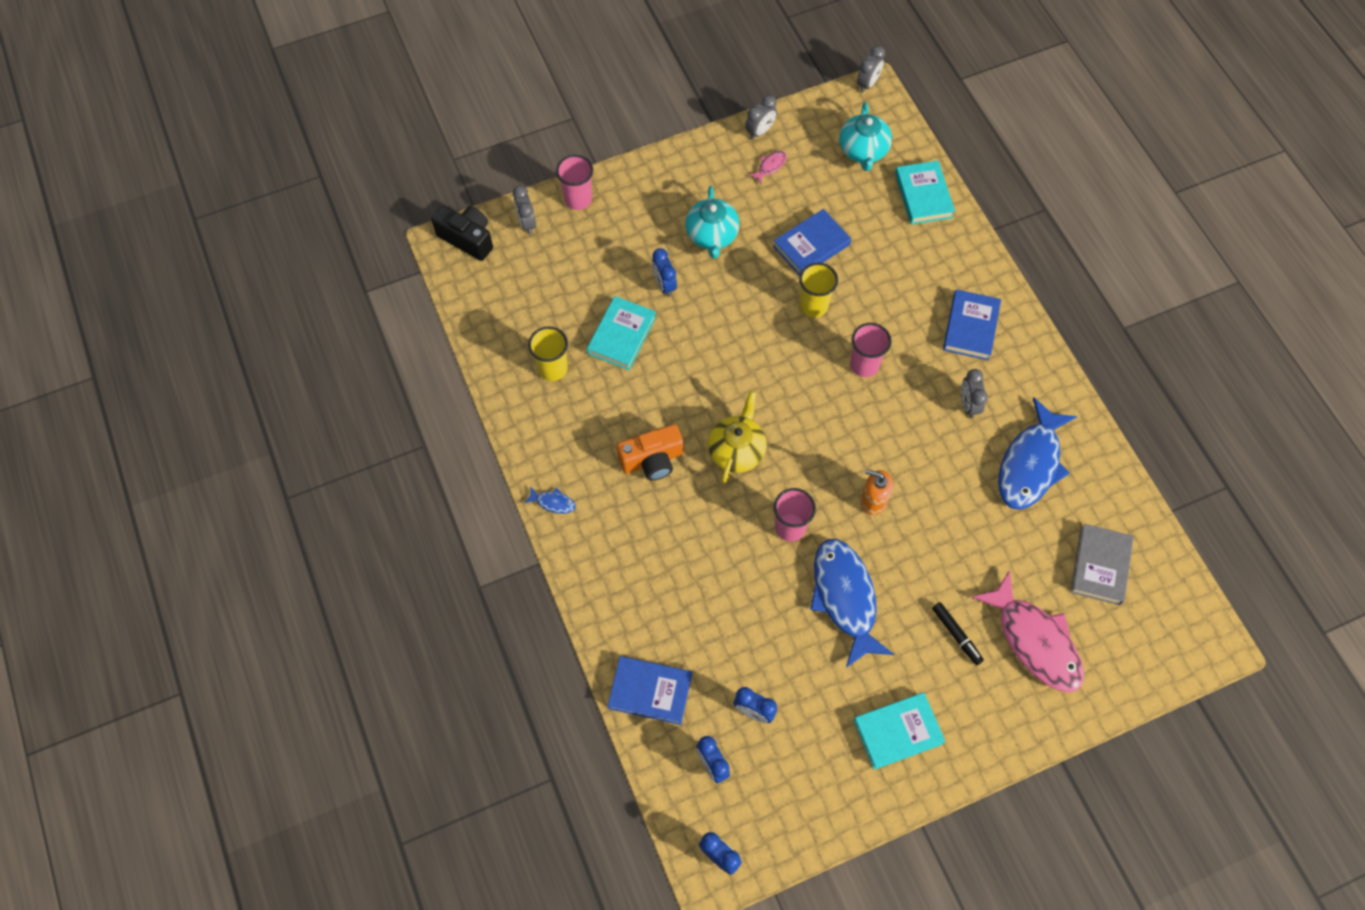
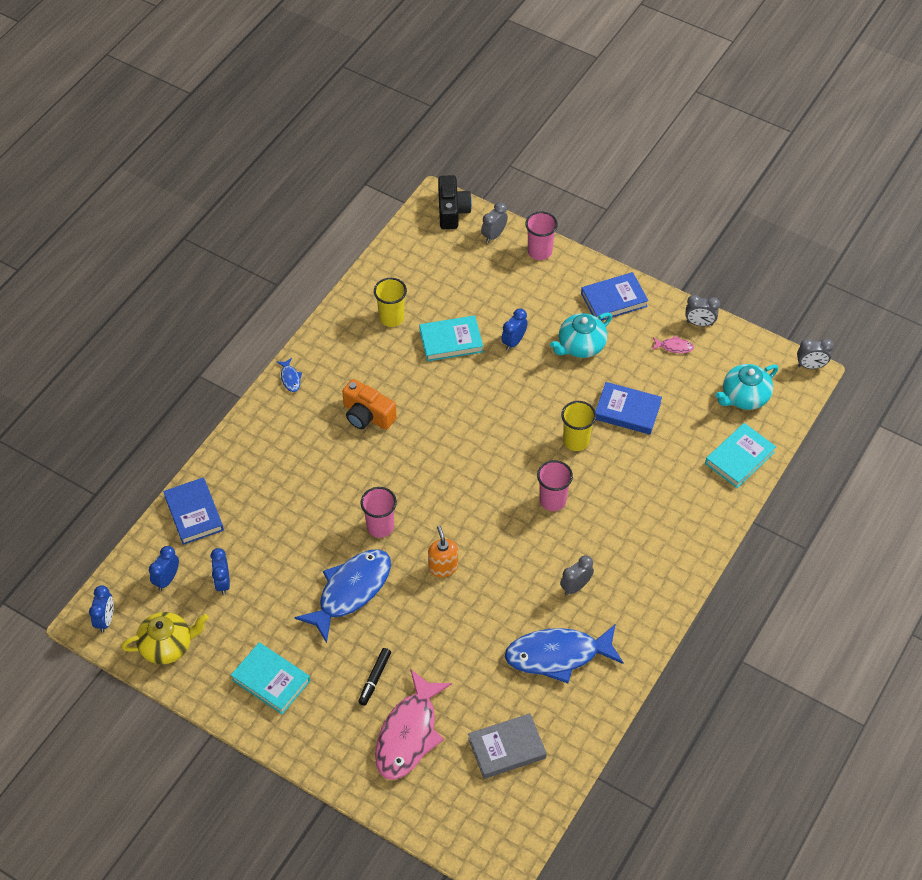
camera: 55 degrees right, 10 degrees down
(736, 450) = (415, 460): yellow teapot -> yellow teapot (167, 645)
(970, 327) = (646, 552): blue book -> blue book (614, 300)

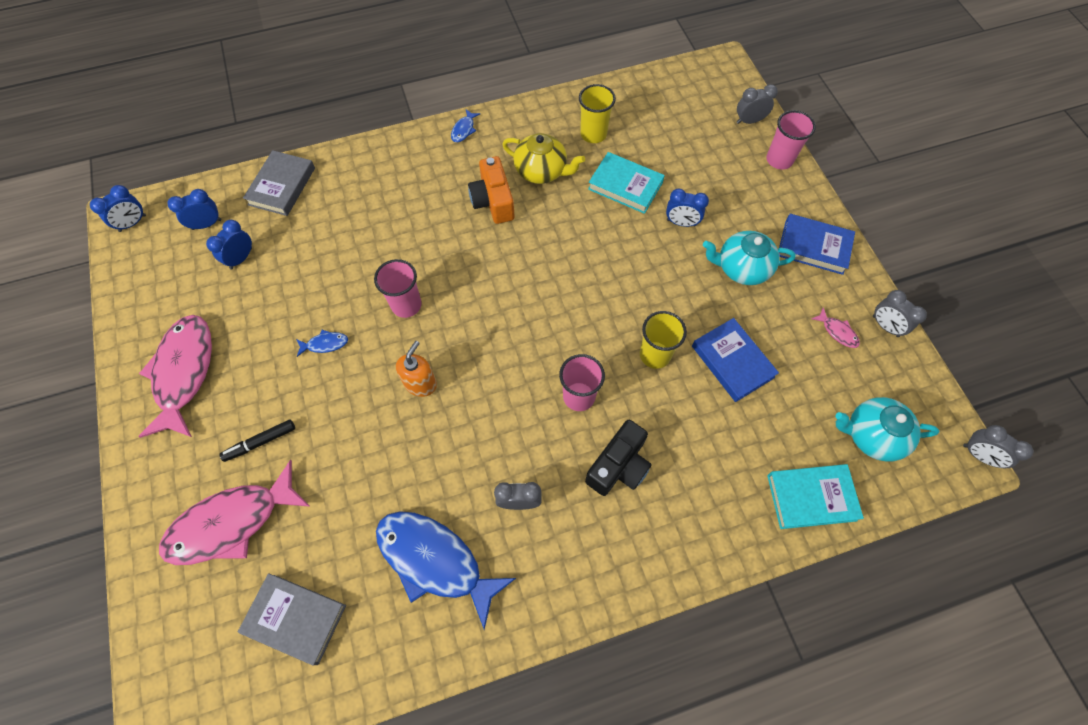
camera: 40 degrees right, 10 degrees up
(167, 645) = (148, 279): yellow teapot -> yellow teapot (541, 171)
(194, 513) = (282, 186): blue book -> grey book
(271, 680) = (184, 372): turquoise book -> pink fish
(351, 591) = (325, 344): blue fish -> blue fish, size x0.40
(452, 211) = (730, 80): black camera -> black camera (619, 466)
(513, 342) = (681, 223): blue clock -> blue clock turned 150 degrees counterclockwise

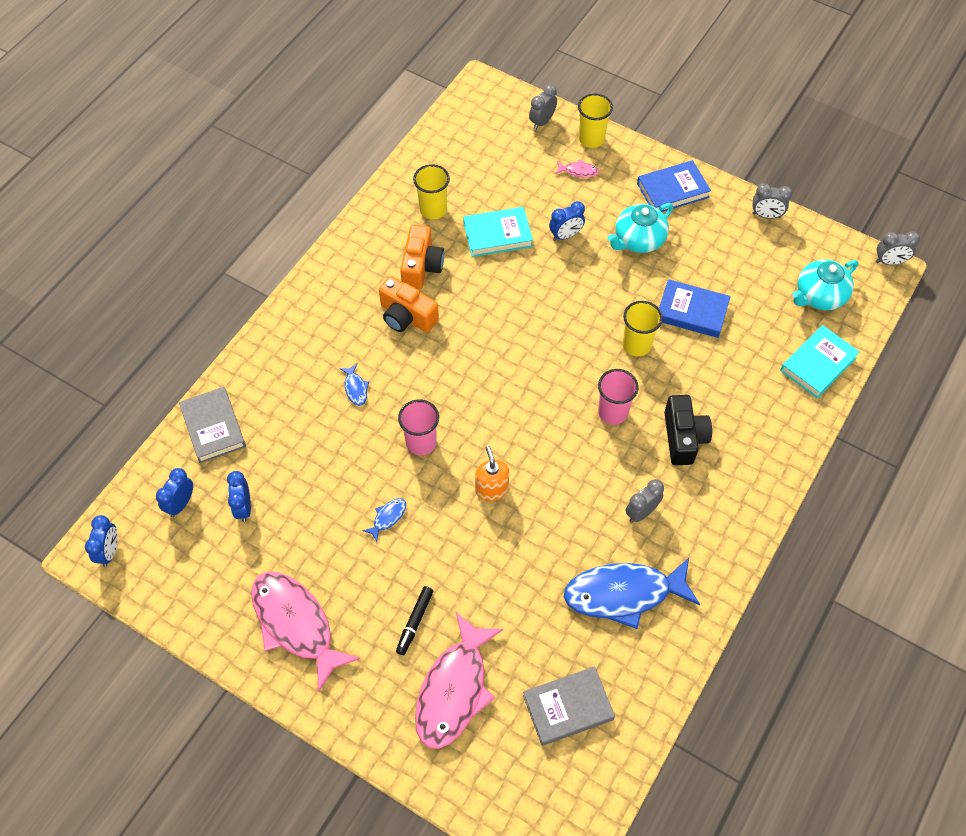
camera: 40 degrees left, 5 degrees down
(464, 130) = (323, 275): blue fish -> blue fish (355, 388)
(541, 171) = (421, 267): yellow teapot -> orange camera
(779, 160) = (591, 139): pink cup -> yellow cup
(837, 332) = (740, 241): pink fish -> pink fish (579, 171)

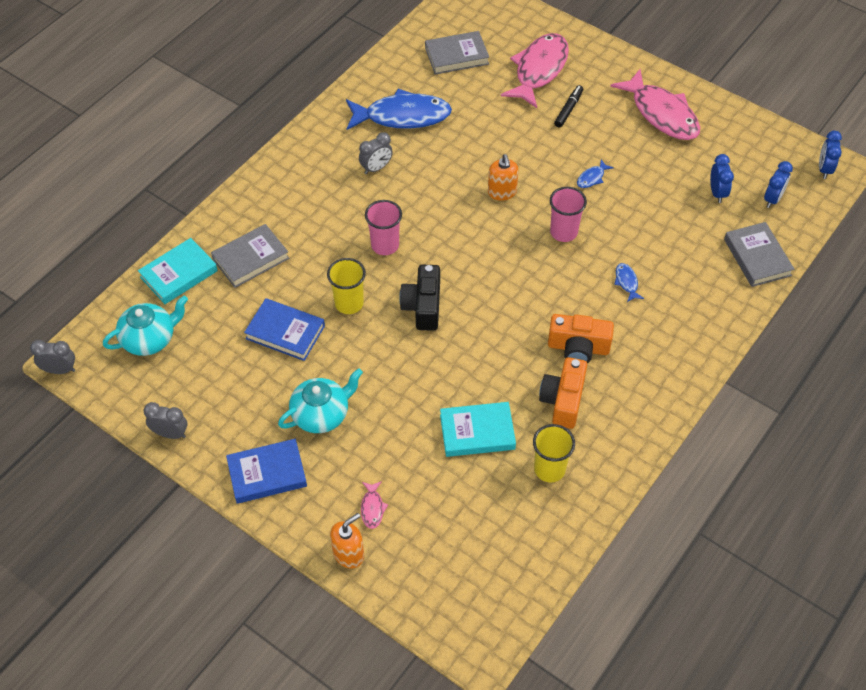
camera: 175 degrees left, 5 degrees down
(407, 316) = (578, 348): orange camera -> orange camera turned 150 degrees clockwise
(542, 122) = (407, 586): grey clock -> none
(565, 235) = (401, 426): blue clock -> none
(579, 171) = (372, 508): pink fish -> pink fish turned 105 degrees counterclockwise
(591, 139) = (349, 554): yellow cup -> orange soap dispenser
(683, 437) = (325, 221): black camera -> black camera (423, 306)
(750, 386) = (251, 259): none -> grey book

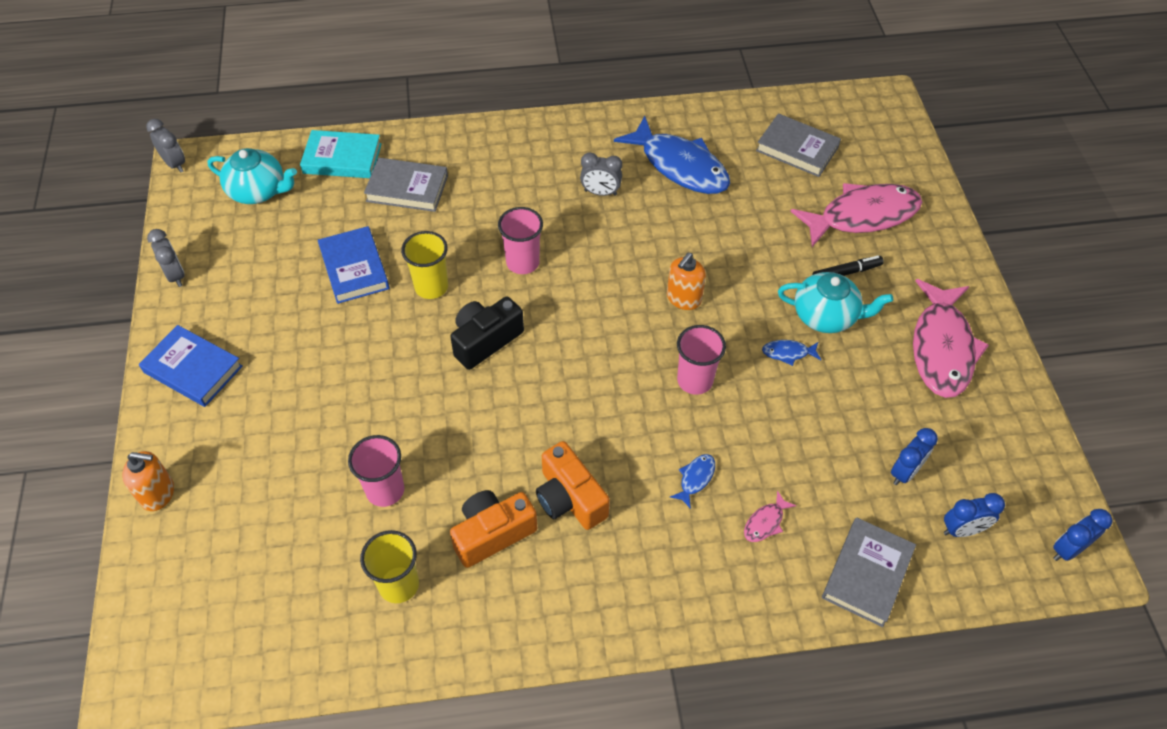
camera: 45 degrees right, 0 degrees up
(321, 414) = (291, 359): turquoise teapot -> turquoise teapot (825, 316)
(372, 508) = (224, 473): pink fish -> pink fish (765, 522)
(477, 432) = (385, 490): turquoise book -> pink cup

